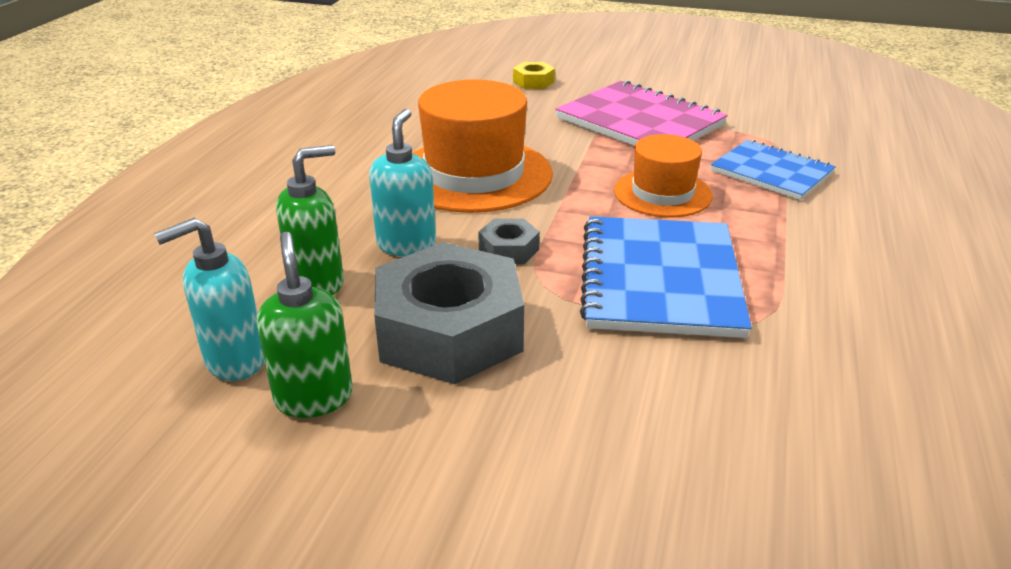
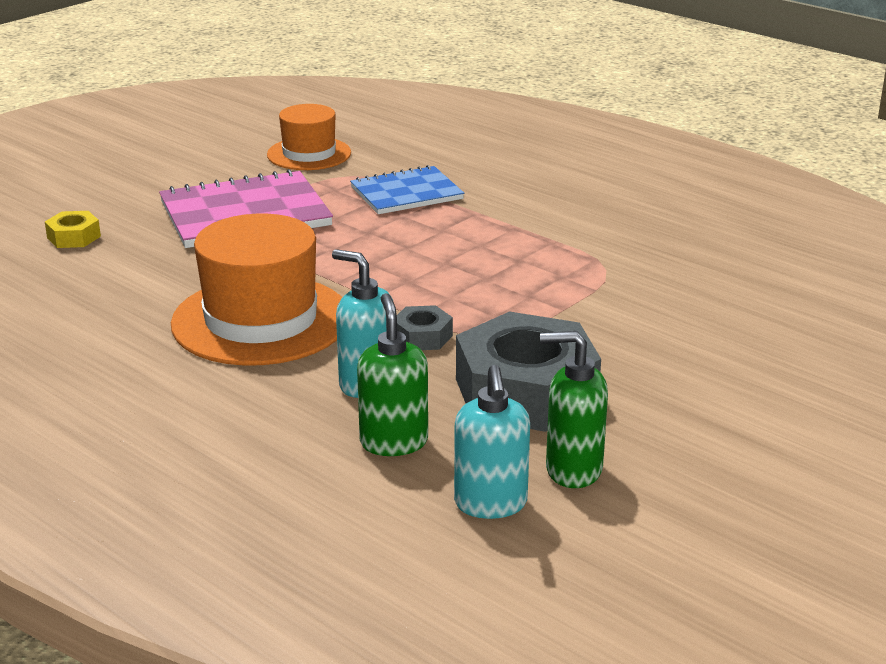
camera: 65 degrees left, 5 degrees down
(660, 279) = (525, 286): blue notebook -> none
(662, 193) = (394, 246): orange hat -> orange hat (309, 154)

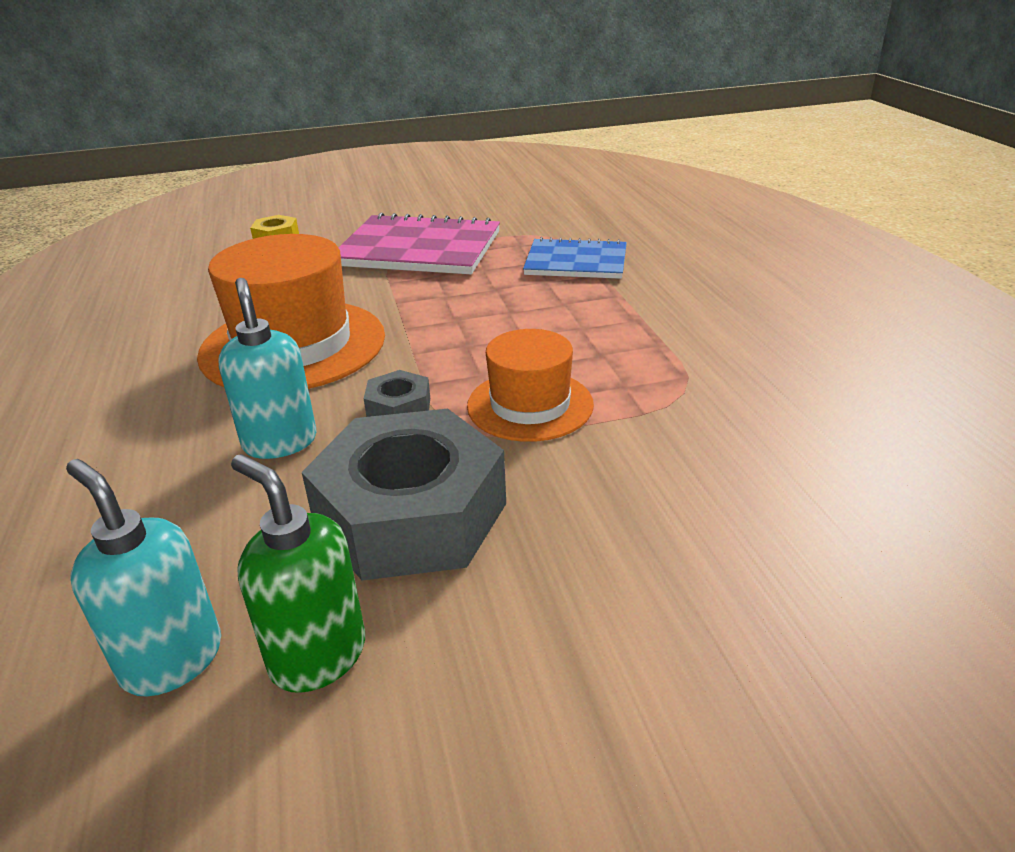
camera: 35 degrees right, 5 degrees up
(309, 154) = (539, 211): orange hat -> orange hat (530, 405)
(393, 442) = (205, 522): green soap dispenser -> none
(490, 504) = (172, 659): turquoise soap dispenser -> turquoise soap dispenser turned 105 degrees clockwise

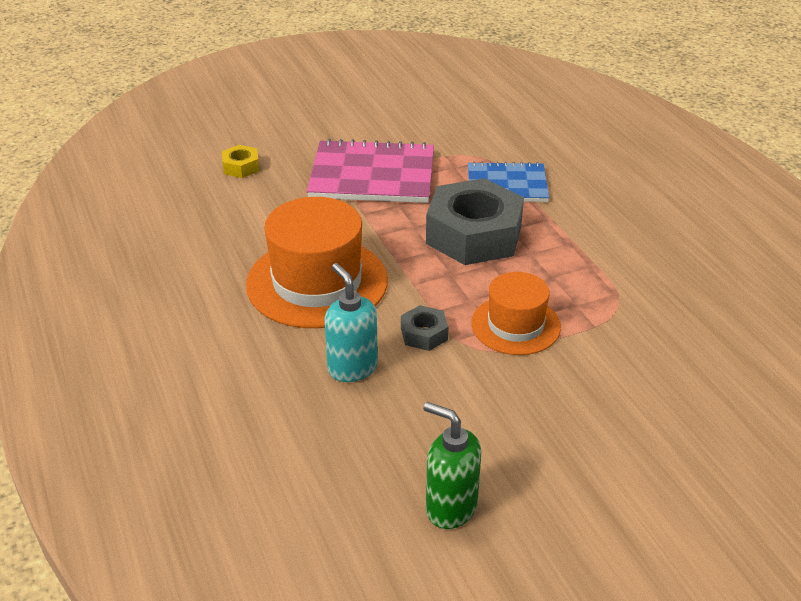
camera: 10 degrees left, 5 degrees up
(172, 659) = (365, 519): turquoise soap dispenser -> none
(411, 514) = (467, 415): grey nut -> grey nut (474, 235)

